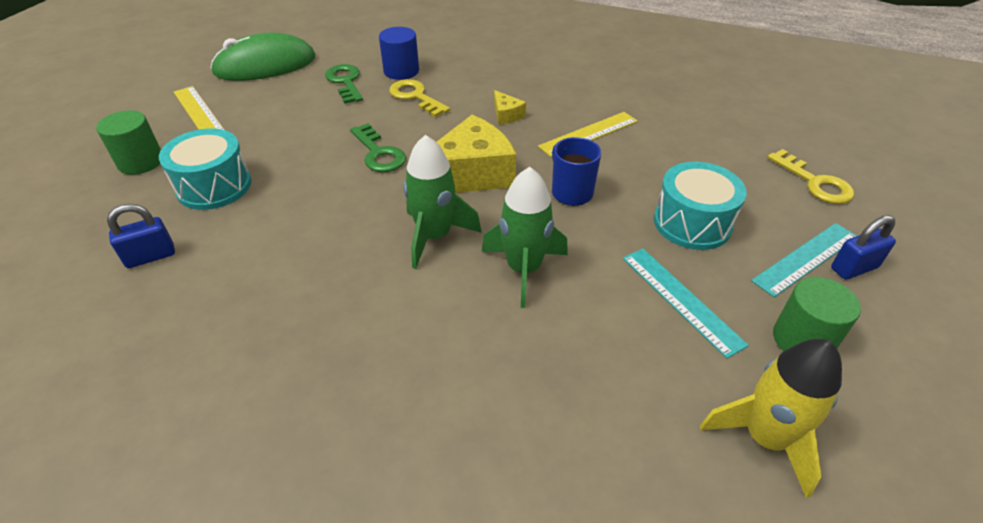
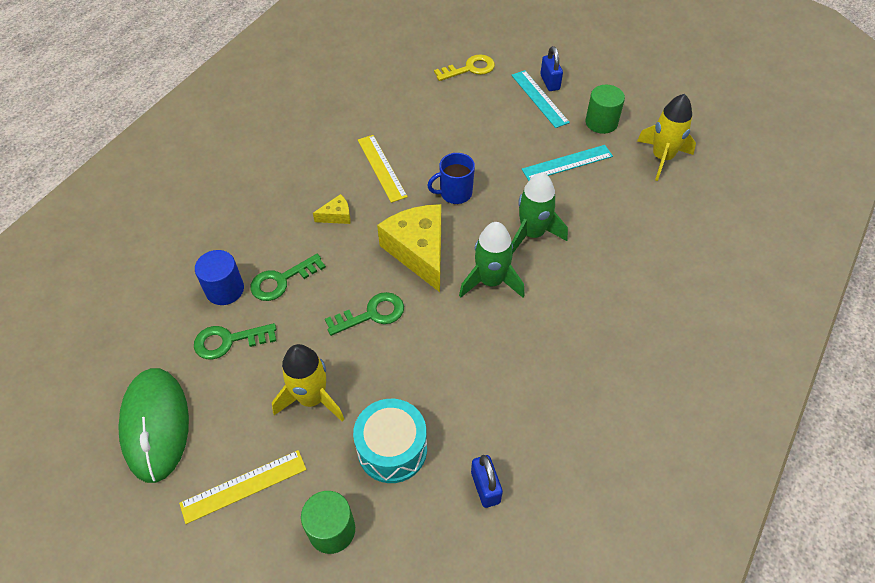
camera: 80 degrees left, 10 degrees up
(280, 132) = (312, 398): none -> yellow rocket
(415, 97) = (282, 280): yellow key -> green key
(692, 223) = (499, 138): turquoise drum -> none

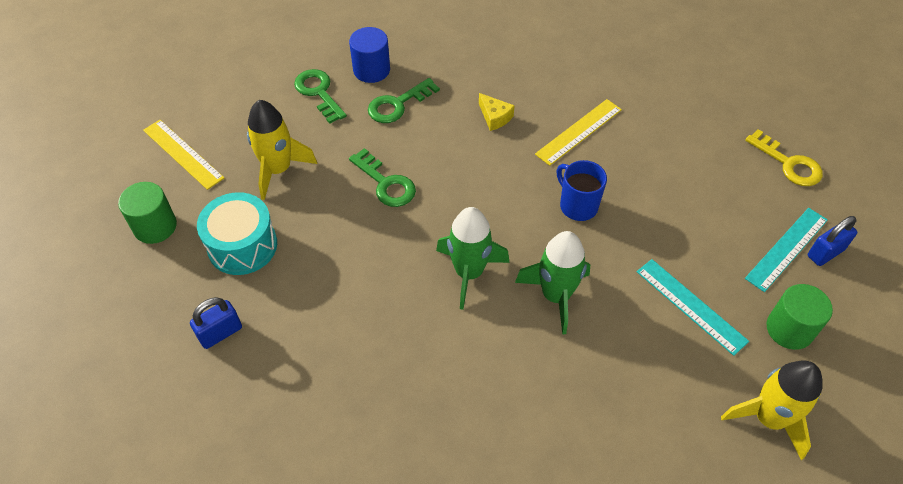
camera: 70 degrees right, 0 degrees up
(155, 425) = (224, 79): green mouse -> none
(282, 280) = (398, 104): green key -> green key turned 75 degrees counterclockwise
(418, 251) = (480, 197): yellow cheese -> none

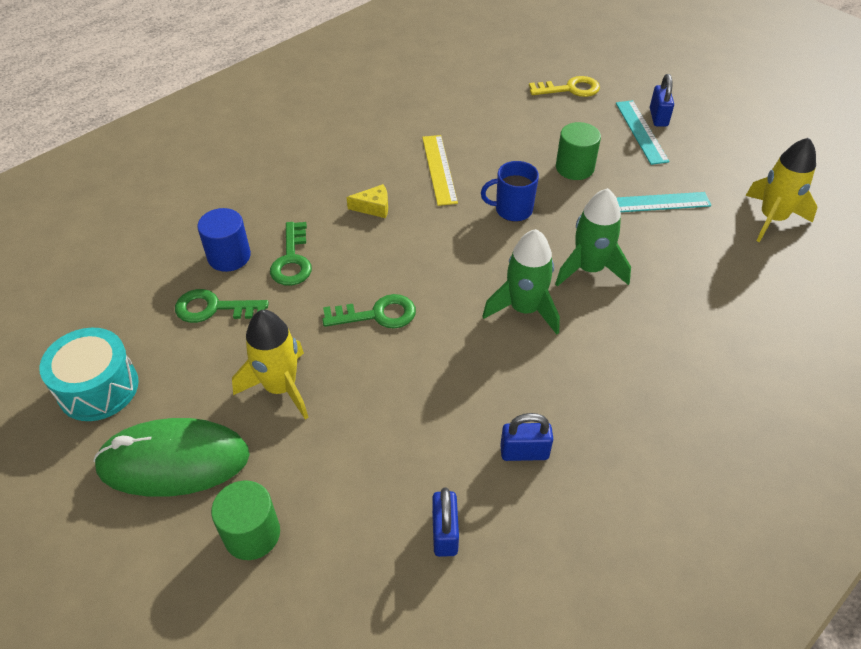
camera: 55 degrees left, 5 degrees down
(183, 154) = (174, 461): yellow ruler -> green mouse
(242, 246) = (350, 463): turquoise drum -> turquoise drum (98, 388)
(323, 346) = (524, 452): none -> blue padlock
(789, 329) = (707, 168): green cylinder -> green cylinder (574, 168)

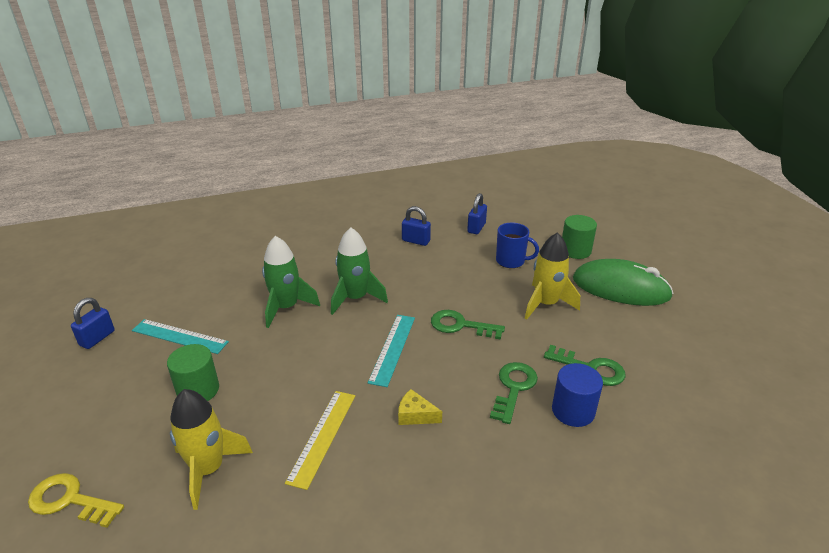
camera: 155 degrees left, 15 degrees down
(98, 388) = (681, 340): turquoise drum -> none
(512, 210) = (294, 369): blue mug -> blue mug (511, 261)
(641, 131) = (88, 407): turquoise ruler -> turquoise ruler (392, 349)
(658, 117) = (48, 418): blue padlock -> blue padlock (97, 338)
(772, 219) = (120, 298): yellow rocket -> yellow rocket (208, 469)

